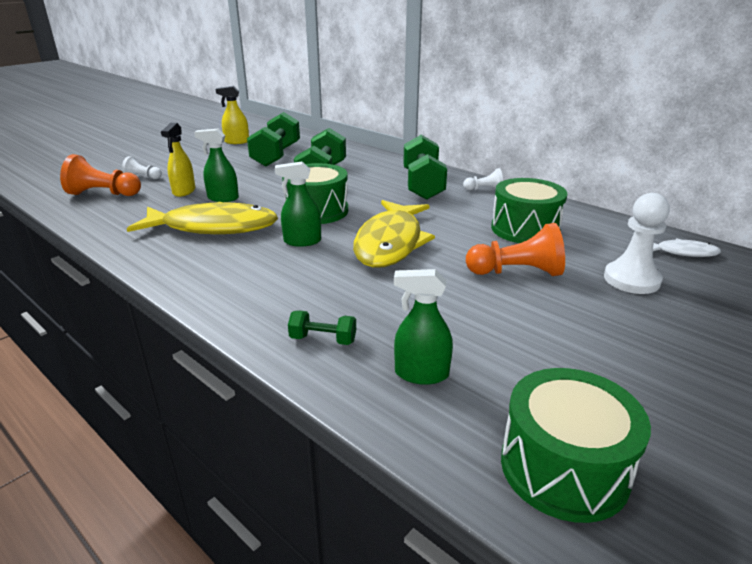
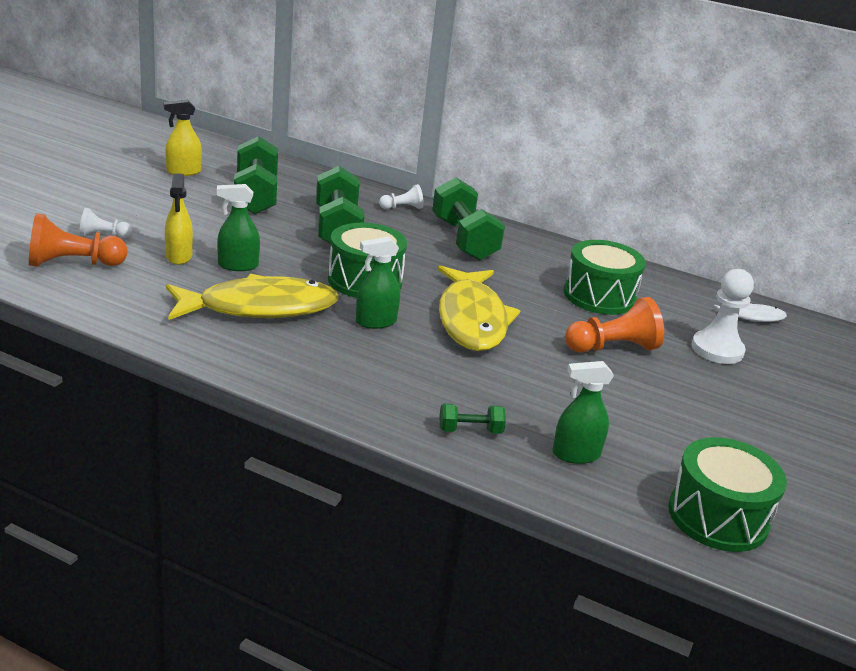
camera: 20 degrees left, 0 degrees up
(484, 189) = (535, 244): white pawn -> white pawn (402, 208)

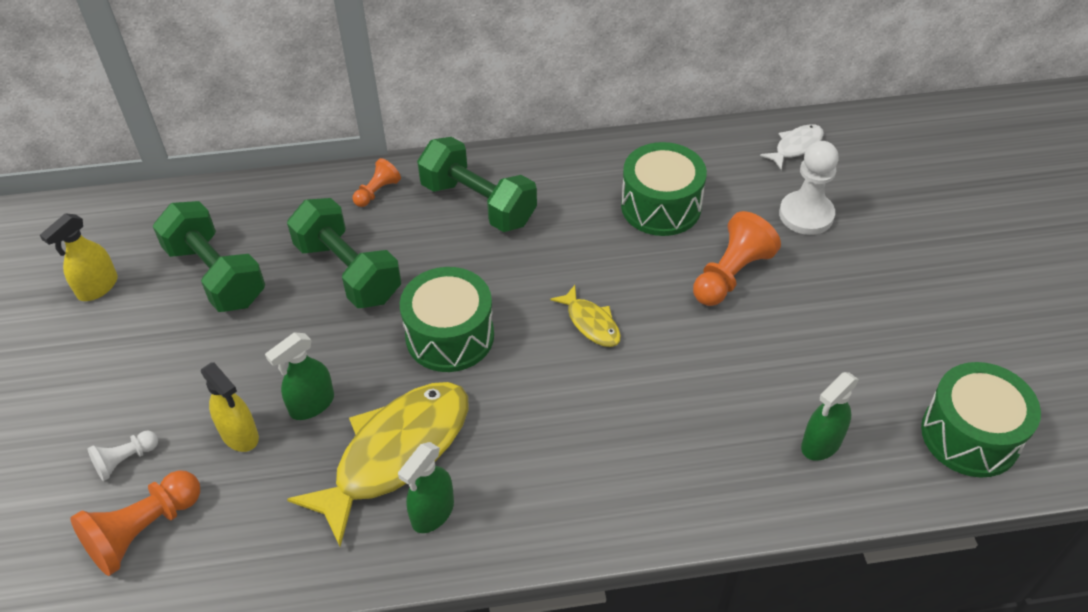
camera: 30 degrees left, 20 degrees up
(375, 322) = (516, 392): green spray bottle -> green spray bottle (432, 513)
(402, 208) = (377, 192): white pawn -> orange pawn
(470, 430) = (722, 480): green dumbbell -> none
(472, 319) = (591, 323): yellow fish -> yellow fish, size x0.47

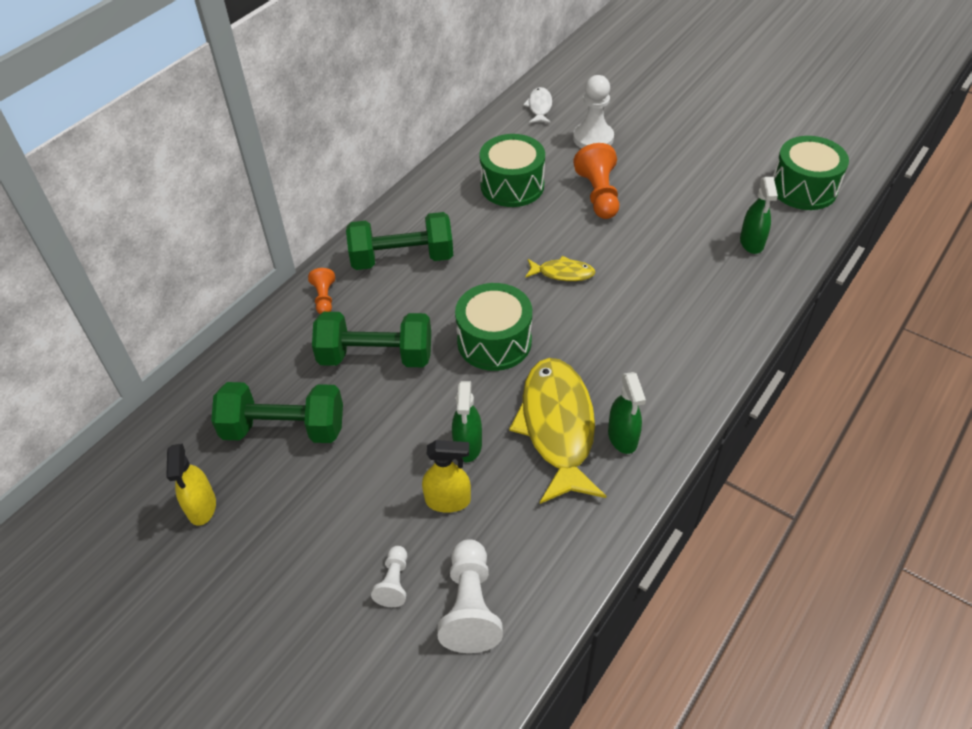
camera: 45 degrees left, 0 degrees up
(143, 531) = (470, 606): orange pawn -> white pawn

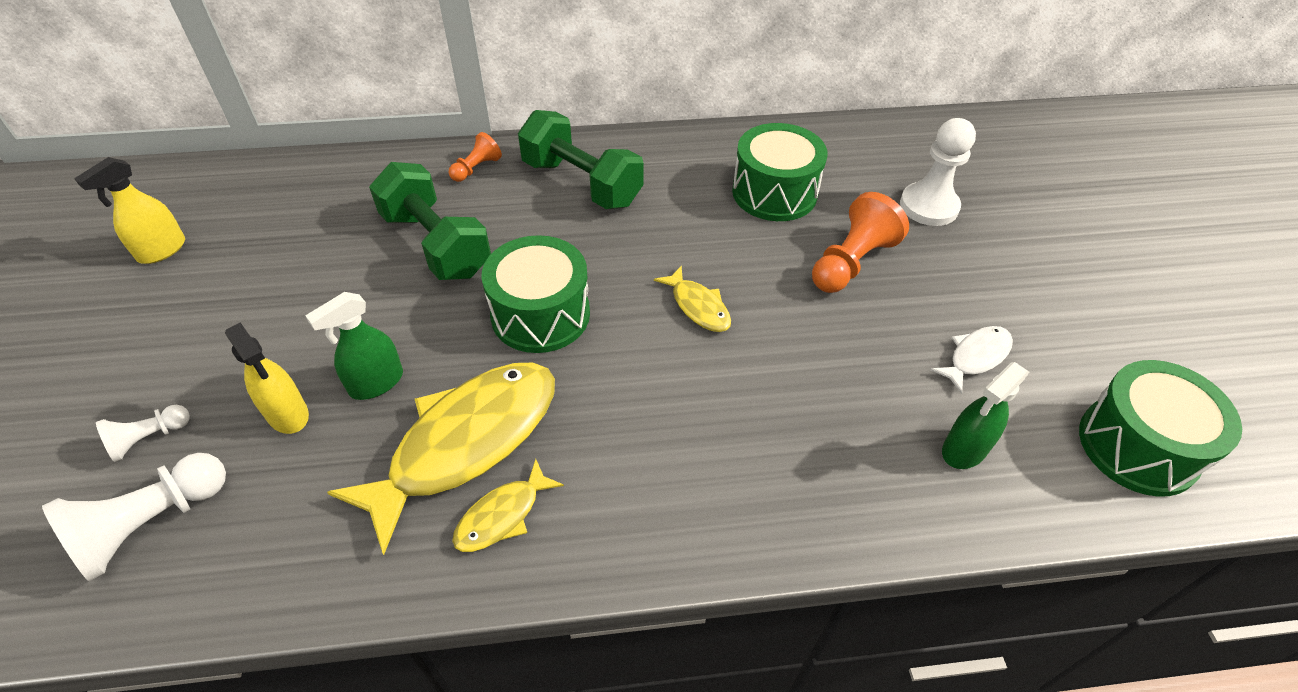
camera: 45 degrees right, 0 degrees up
(284, 429) = (292, 242): green dumbbell -> none
(539, 107) = (913, 142): white fish -> white fish (975, 357)
(622, 437) = (502, 515): green spray bottle -> yellow fish

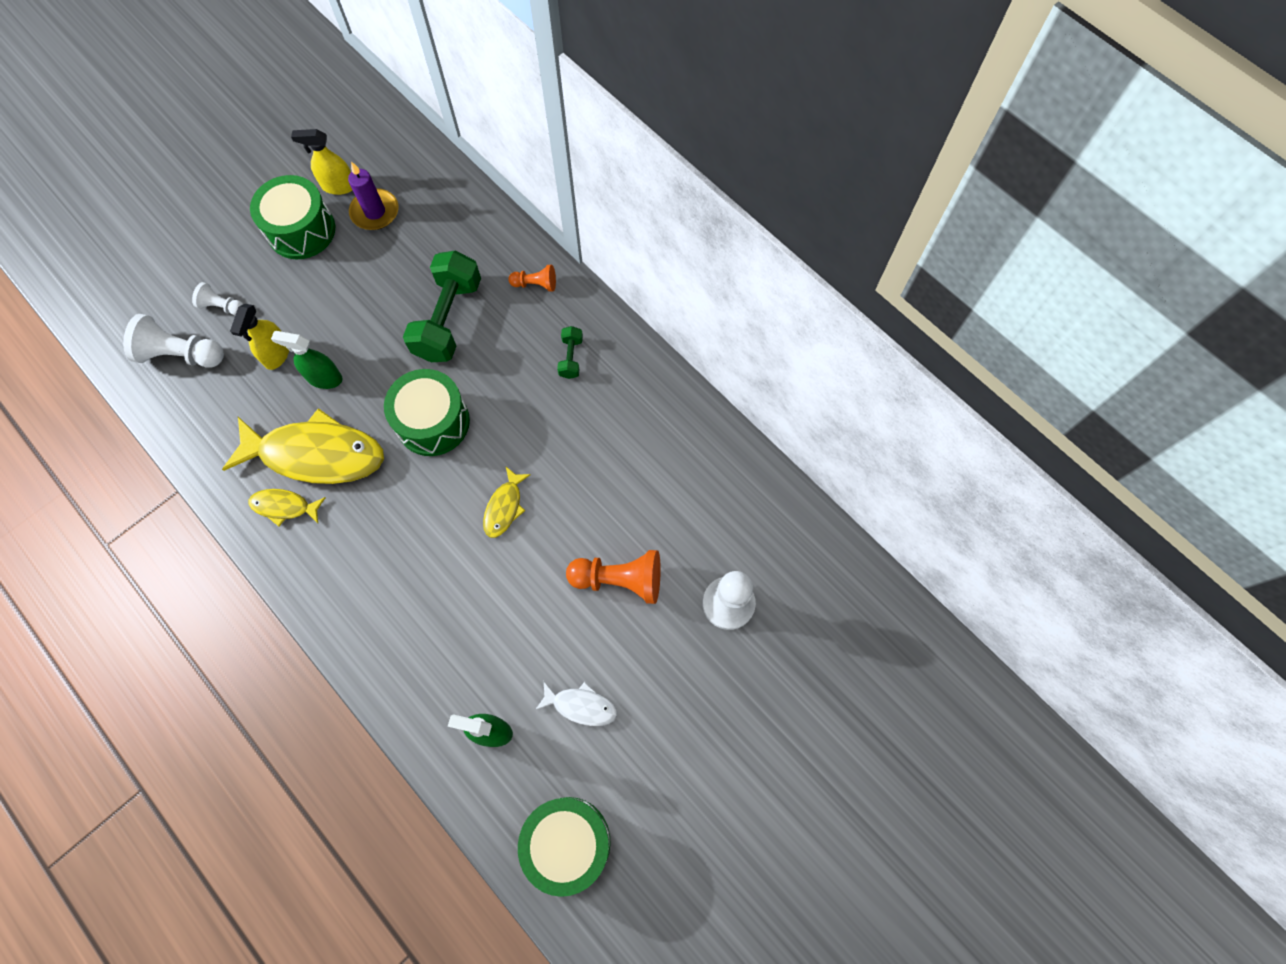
camera: 55 degrees right, 20 degrees up
(236, 238) = (375, 212): none -> purple candle
(582, 183) = (571, 358): green dumbbell -> green dumbbell, size x0.46
(774, 193) = (659, 487): green drum -> green drum (301, 230)

